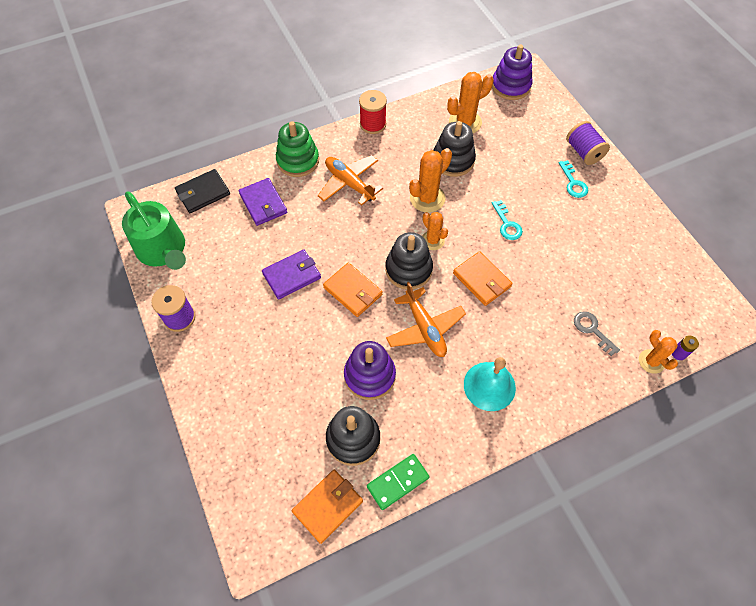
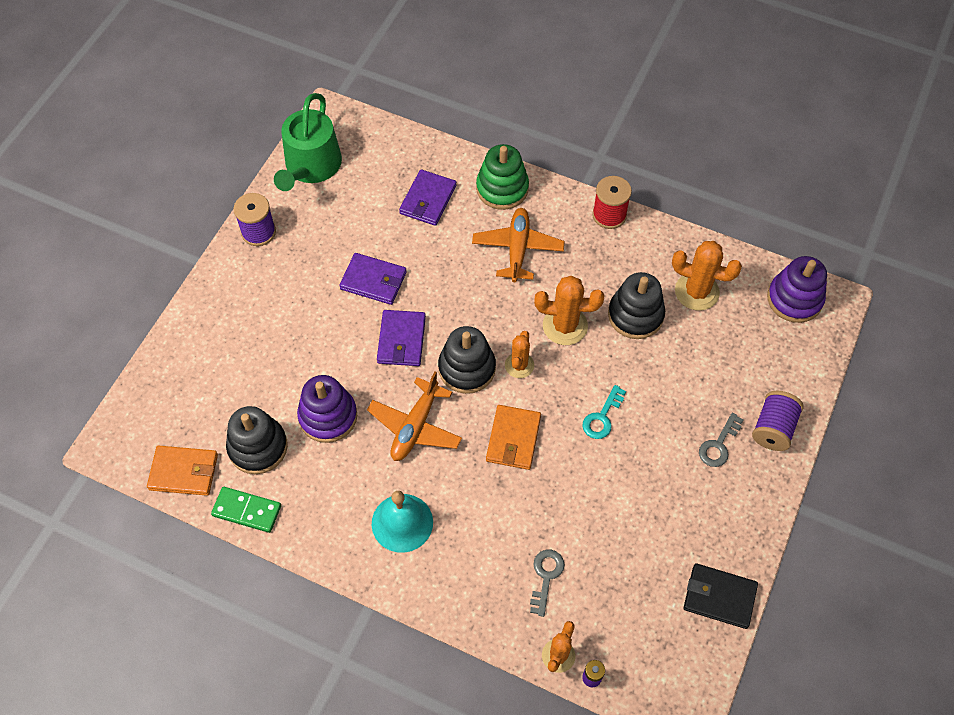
camera: 50 degrees right, 0 degrees up
(203, 193) = (395, 147): black wallet -> black wallet (719, 597)
(353, 291) = (401, 340): orange wallet -> purple wallet
(573, 183) = (719, 445): turquoise key -> grey key

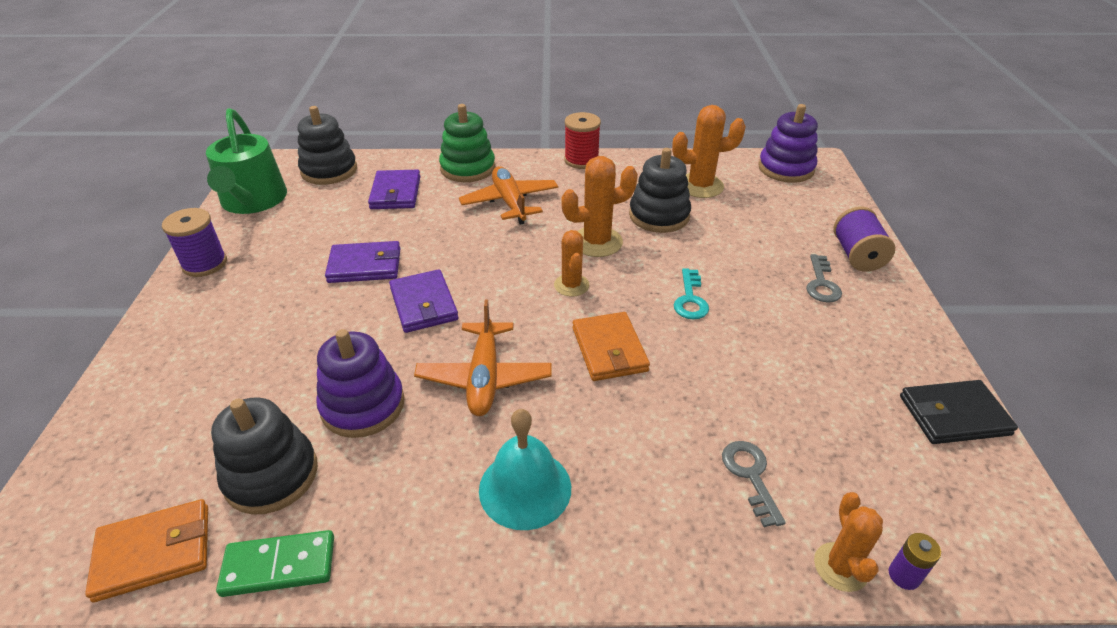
camera: 25 degrees left, 20 degrees down
(467, 368) = (515, 305): black stacking toy -> black stacking toy (329, 170)

